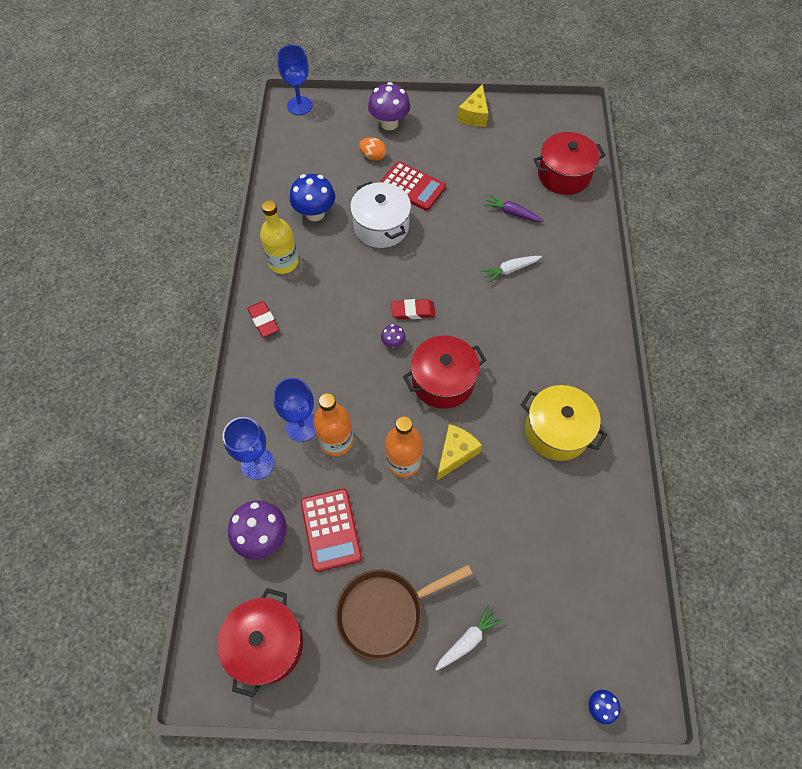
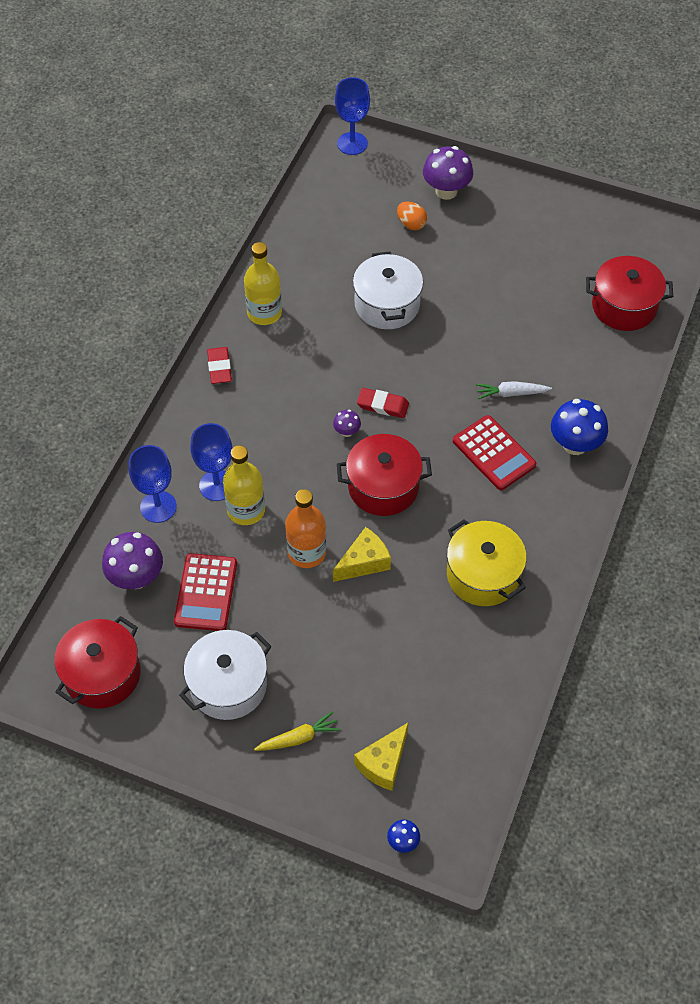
camera: 20 degrees right, 5 degrees down
(315, 213) = (320, 270): blue mushroom -> blue mushroom (575, 444)
(336, 440) = (246, 510): orange bottle -> yellow bottle
(385, 612) = (228, 685): brown pan -> white pot
(412, 186) = (441, 270): red calculator -> red calculator (494, 453)
(467, 640) = (298, 738): white carrot -> yellow carrot
(474, 115) = (550, 208): yellow cheese -> yellow cheese (383, 763)
(512, 213) = (543, 332): purple carrot -> none

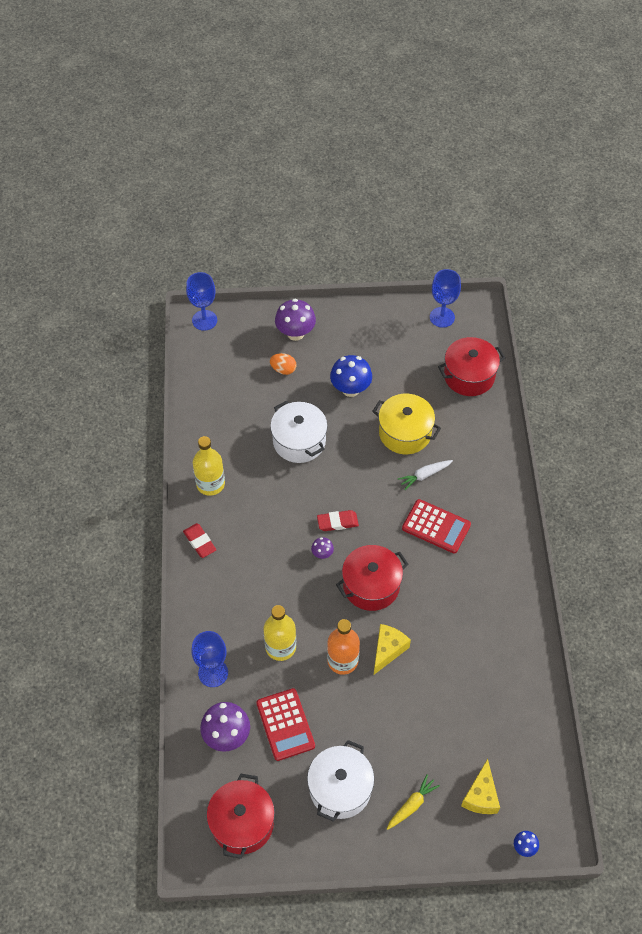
camera: 25 degrees left, 0 degrees up
(217, 485) = (248, 637): blue goblet -> blue goblet (442, 317)
(483, 575) = (476, 623): yellow pot -> yellow pot (405, 433)
(575, 444) = (489, 496): blue mushroom -> blue mushroom (350, 389)

